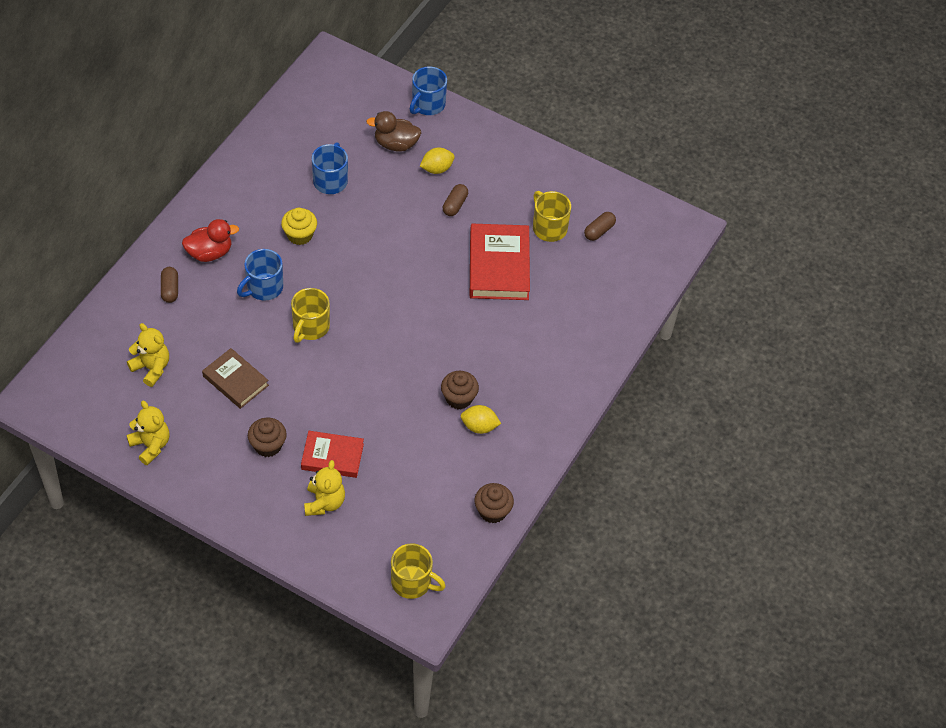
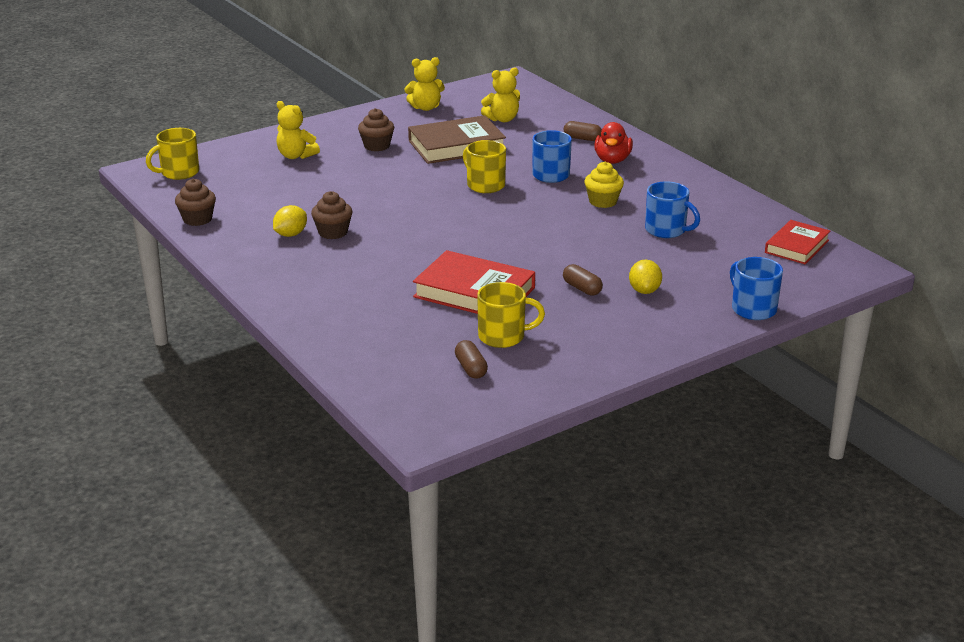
camera: 120 degrees right, 25 degrees down
(235, 381) = (456, 146): brown book -> brown book, size x1.57
(332, 457) = (336, 167): red book -> red book (797, 246)
(396, 144) = (698, 276): brown duck -> none

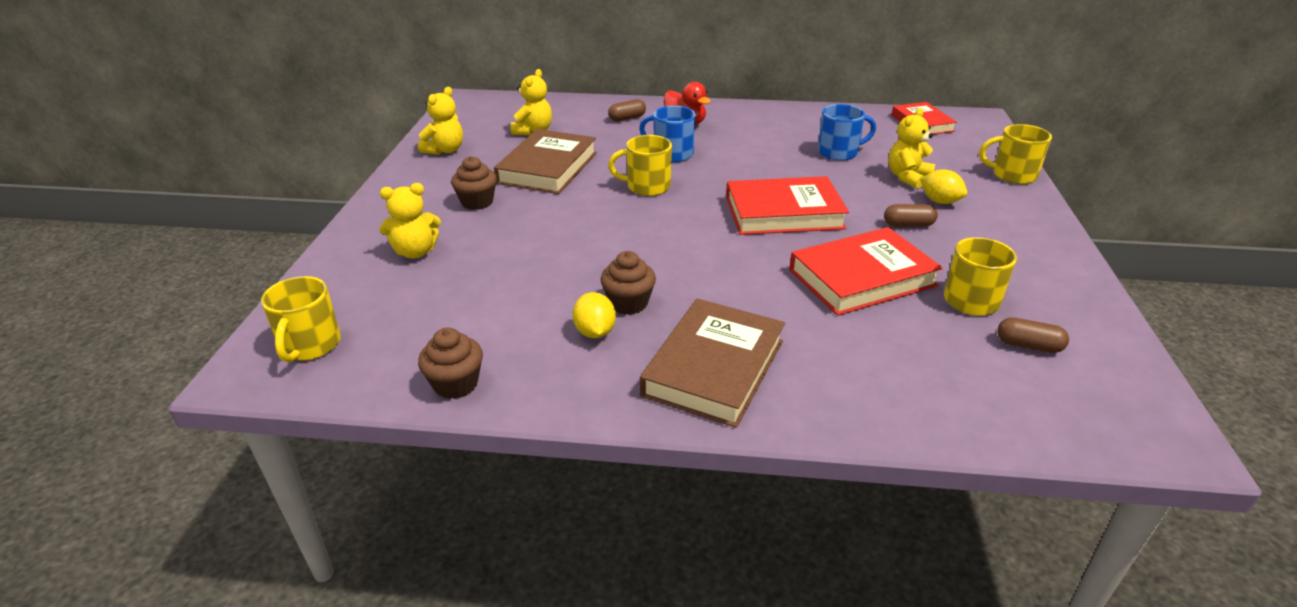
camera: 50 degrees left, 5 degrees up
(303, 278) = (714, 368): none -> brown book
(524, 241) = (783, 213): none -> red book
(603, 201) = (754, 154): yellow cupcake -> none
(667, 268) = (907, 177): none -> yellow teddy bear
(752, 309) = (1012, 175): blue mug -> yellow mug

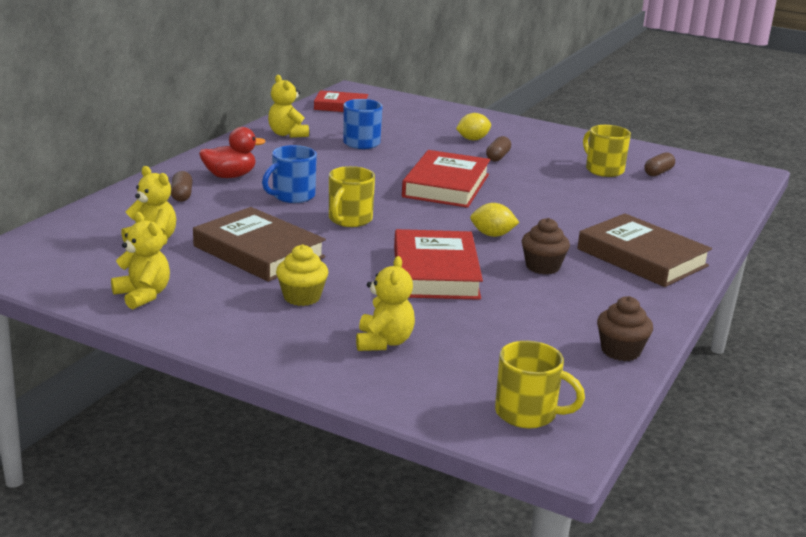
camera: 70 degrees left, 10 degrees down
(477, 202) = (302, 297): brown cupcake -> yellow cupcake
(595, 332) = (576, 286): yellow lemon -> yellow lemon (492, 235)
(862, 278) = (558, 189): red book -> red book (435, 272)
(907, 177) = (427, 136): yellow teddy bear -> yellow teddy bear (287, 134)
(1012, 175) = (454, 111): yellow mug -> none

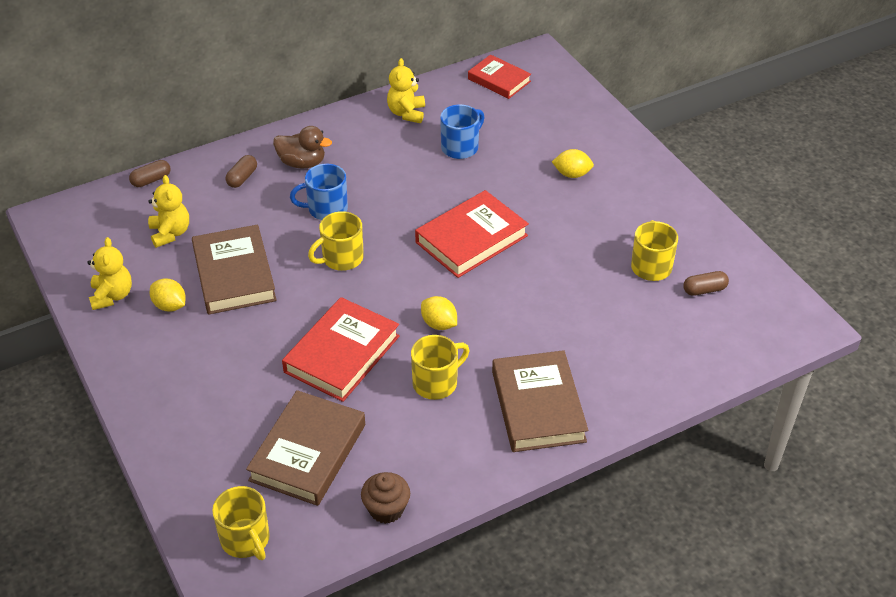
camera: 35 degrees right, 20 degrees up
(218, 286) = (170, 306): none -> yellow lemon
(230, 176) = (302, 163): red duck -> brown duck
(302, 297) = (215, 343): yellow cupcake -> none
(384, 342) = (223, 419): yellow teddy bear -> none
(497, 157) = (566, 210): brown capsule -> brown capsule (151, 180)
(497, 339) = (308, 452): none -> brown book
(542, 267) = (436, 383): brown cupcake -> yellow mug

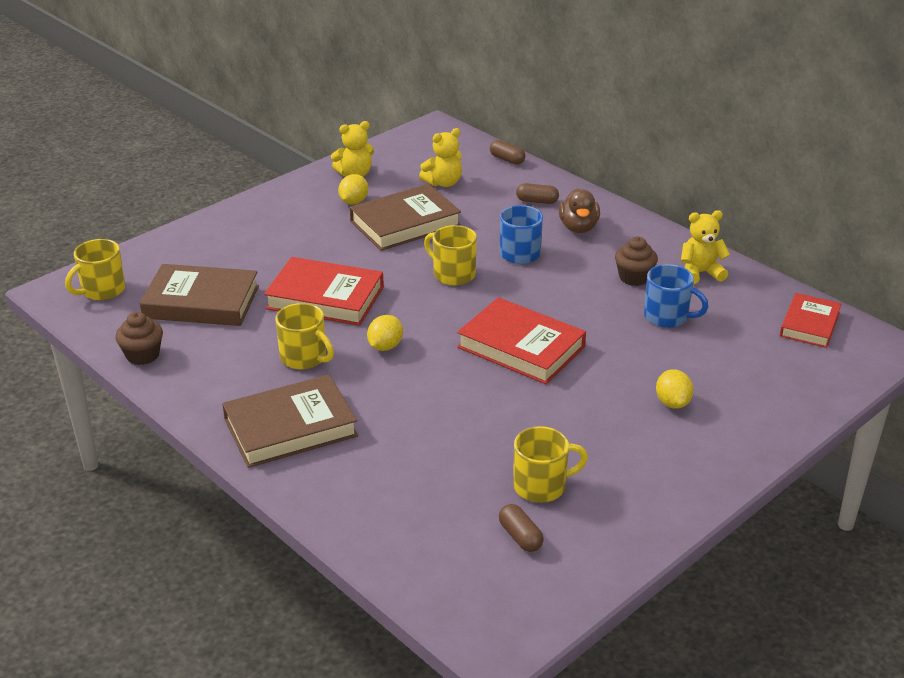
camera: 75 degrees right, 10 degrees down
(397, 150) = (634, 277): none -> brown cupcake

